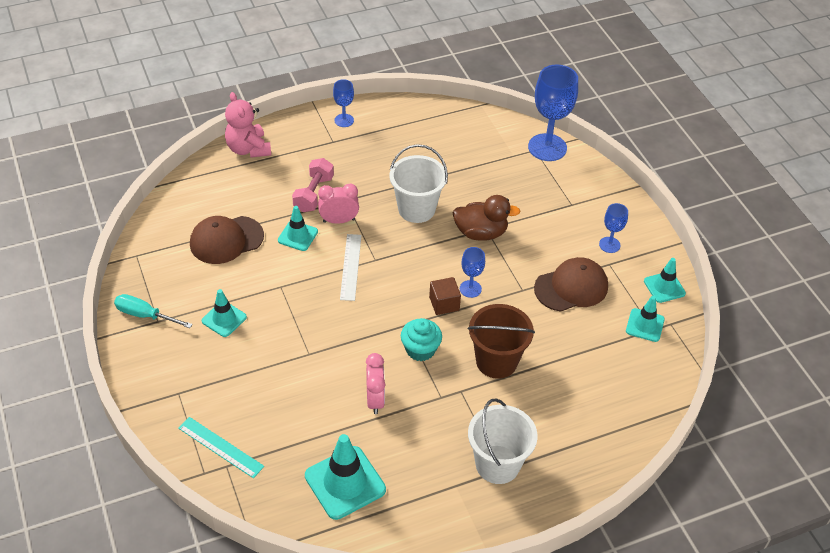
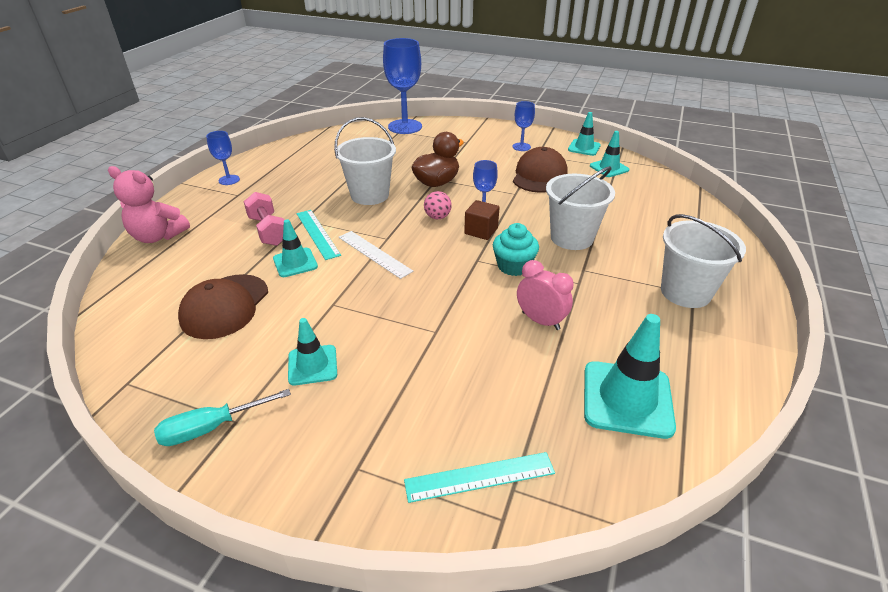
camera: 45 degrees left, 10 degrees down
(339, 220) = (317, 234): pink clock -> turquoise ruler
(433, 267) = (437, 217): none -> pink ball
(496, 361) = (571, 238): brown bucket -> white bucket

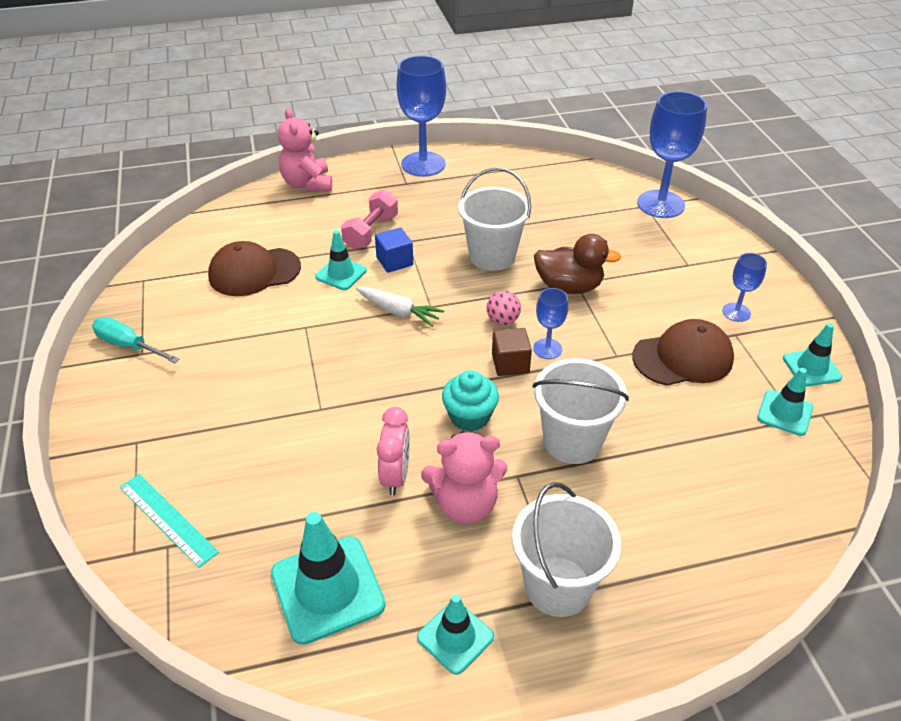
camera: 55 degrees right, 5 degrees up
(229, 180) = (423, 164): blue goblet -> blue goblet, size x1.97
(312, 365) = (224, 358): turquoise traffic cone -> turquoise traffic cone (455, 637)
(317, 234) = (394, 261): turquoise ruler -> blue cube
(374, 254) = (398, 312): white ruler -> white carrot
(592, 300) = (465, 504): none -> pink teddy bear

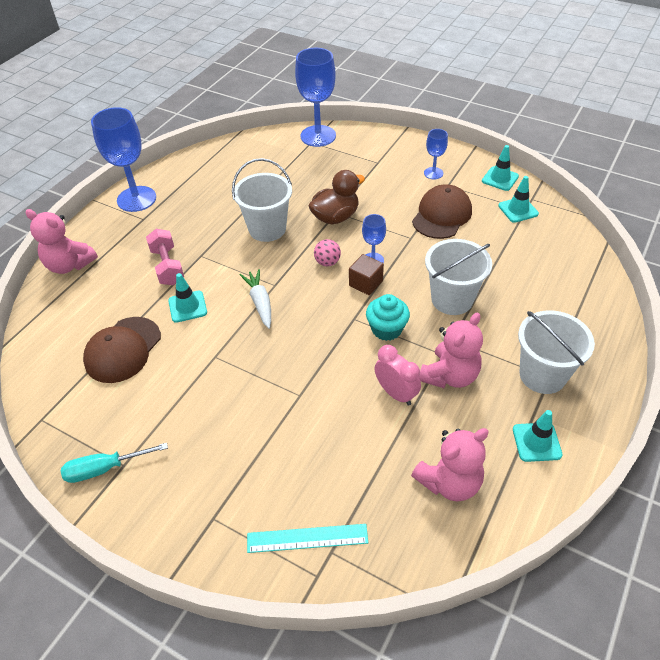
camera: 45 degrees left, 5 degrees up
(327, 589) = (449, 482): turquoise traffic cone -> pink teddy bear
(394, 261) = (211, 274): blue cube -> none
(398, 312) = (260, 302): white carrot -> white carrot turned 90 degrees counterclockwise

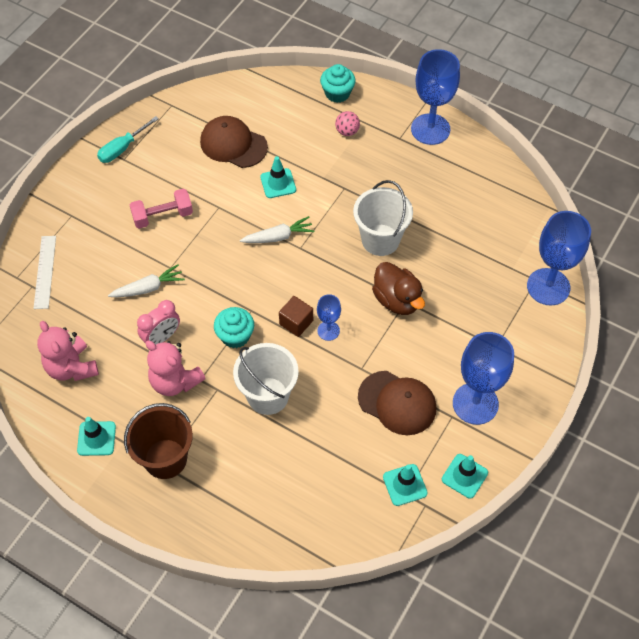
camera: 90 degrees right, 10 degrees up
(69, 265) = (337, 93): pink teddy bear -> turquoise cupcake
(104, 469) = (122, 148): turquoise screwdriver -> turquoise screwdriver turned 120 degrees counterclockwise
(167, 266) = (330, 164): pink dumbbell -> pink dumbbell (163, 216)
(307, 538) = (45, 272): turquoise ruler -> white ruler
(327, 262) = (328, 291): pink ball -> pink ball (347, 131)
(329, 414) = (148, 288): none -> white carrot
(433, 173) = (475, 403): blue goblet -> blue goblet, size x1.97
(542, 375) = (165, 459): white bucket -> brown bucket

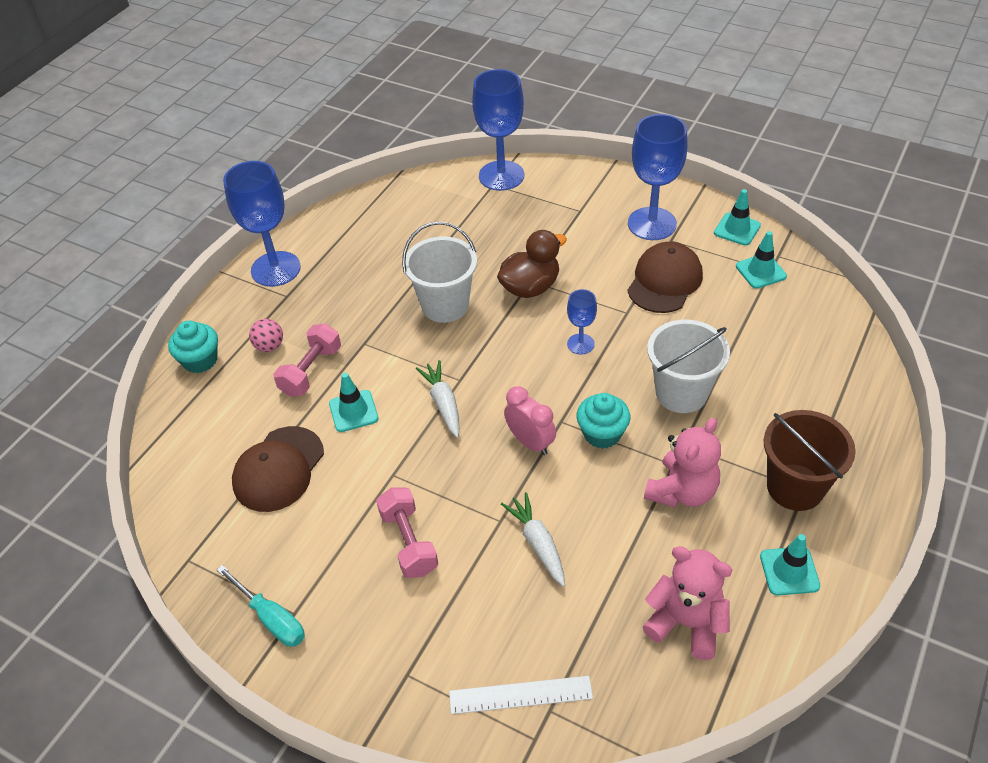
camera: 90 degrees left, 10 degrees down
(71, 367) = (686, 623): pink teddy bear -> pink teddy bear turned 120 degrees counterclockwise
(162, 337) = (617, 515): pink clock -> pink clock (530, 442)
(296, 322) = (573, 374): brown cube -> none
(319, 157) = (311, 371): none -> pink dumbbell

